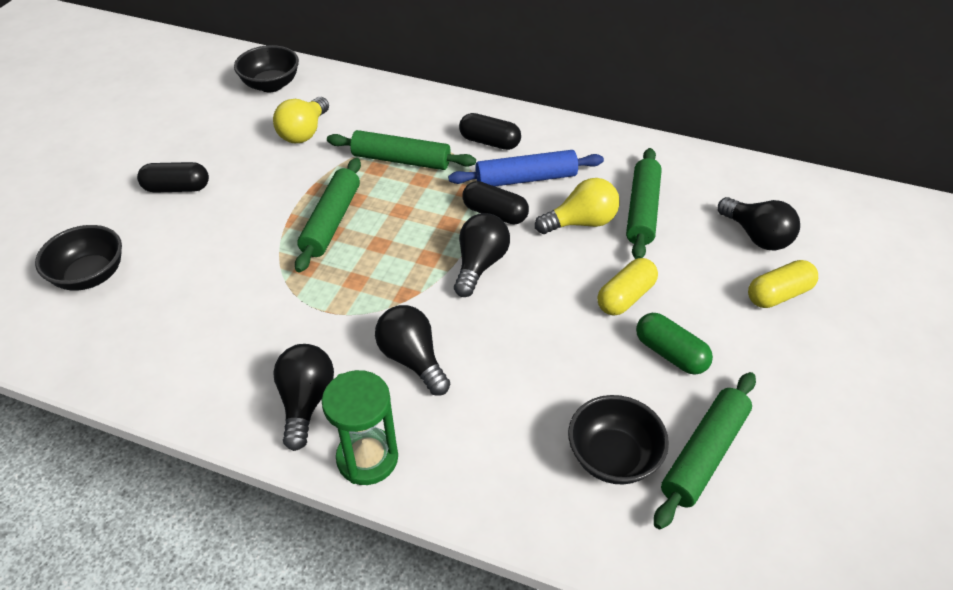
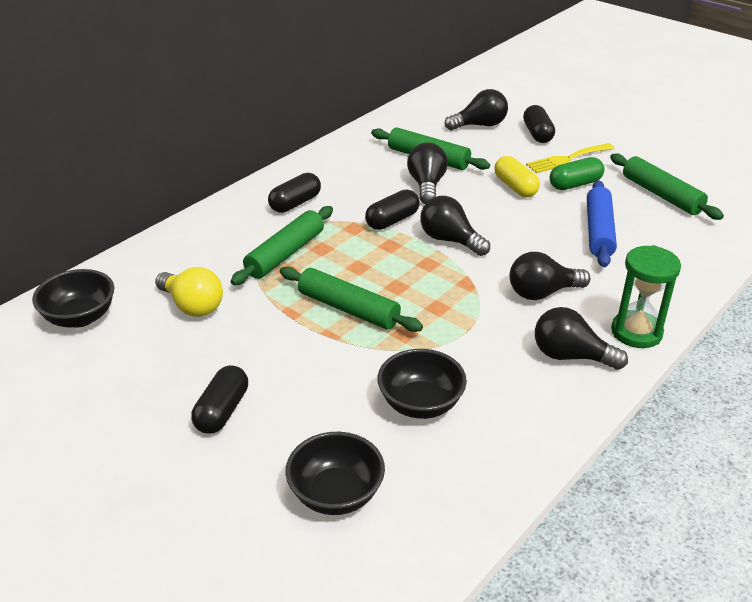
camera: 70 degrees left, 10 degrees down
(526, 179) = (358, 197): blue rolling pin -> blue rolling pin (599, 231)
(581, 222) = (426, 185): yellow light bulb -> black light bulb
(613, 457) = (657, 227): black bowl -> black bowl (420, 404)
(732, 335) = (567, 159): none -> yellow fork
(778, 294) = (537, 134): yellow capsule -> black capsule

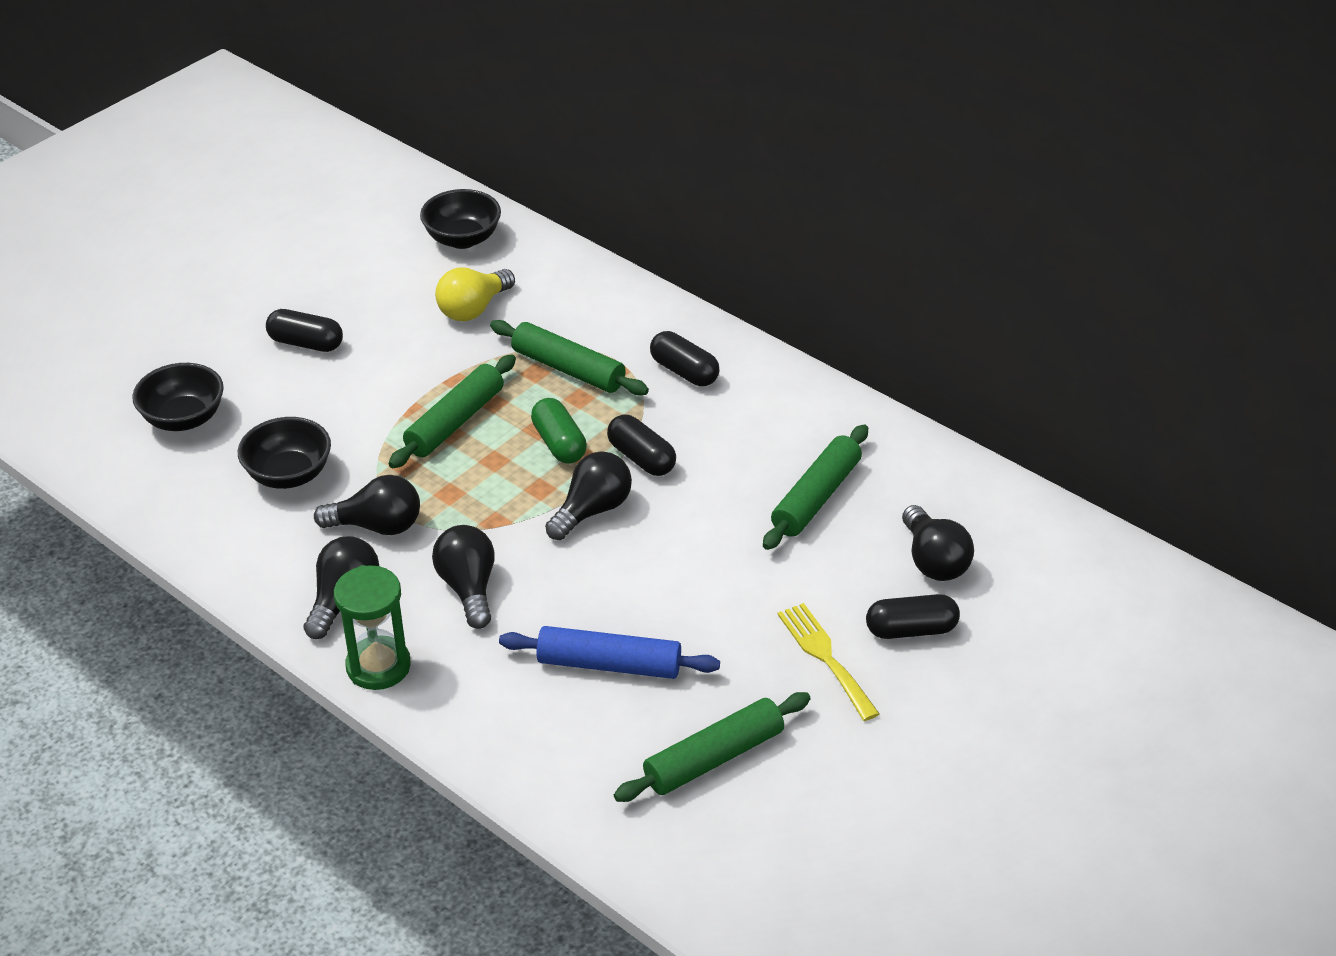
camera: 90 degrees right, 5 degrees up
(426, 185) = (734, 493): black light bulb -> black light bulb (377, 526)
(515, 187) = (733, 586): yellow capsule -> none
(575, 184) = (744, 656): green capsule -> green capsule (559, 443)

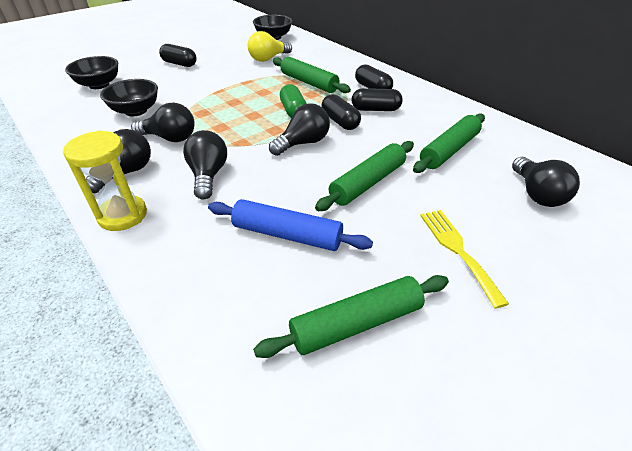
camera: 10 degrees right, 0 degrees up
(378, 666) = (123, 215): green hourglass -> yellow hourglass
(455, 422) = (239, 97): green rolling pin -> green rolling pin (368, 183)
(911, 630) = (526, 238): black capsule -> black capsule (375, 109)

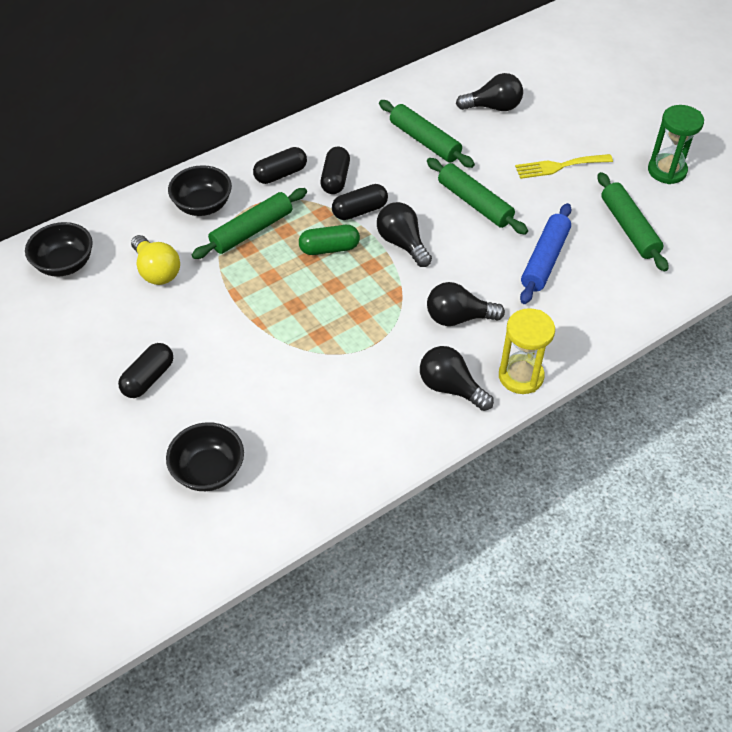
camera: 85 degrees left, 10 degrees up
(136, 111) = (305, 406): black bowl -> black bowl (203, 205)
(170, 138) = (380, 359): black light bulb -> none
(511, 389) = (667, 171): none -> green hourglass

